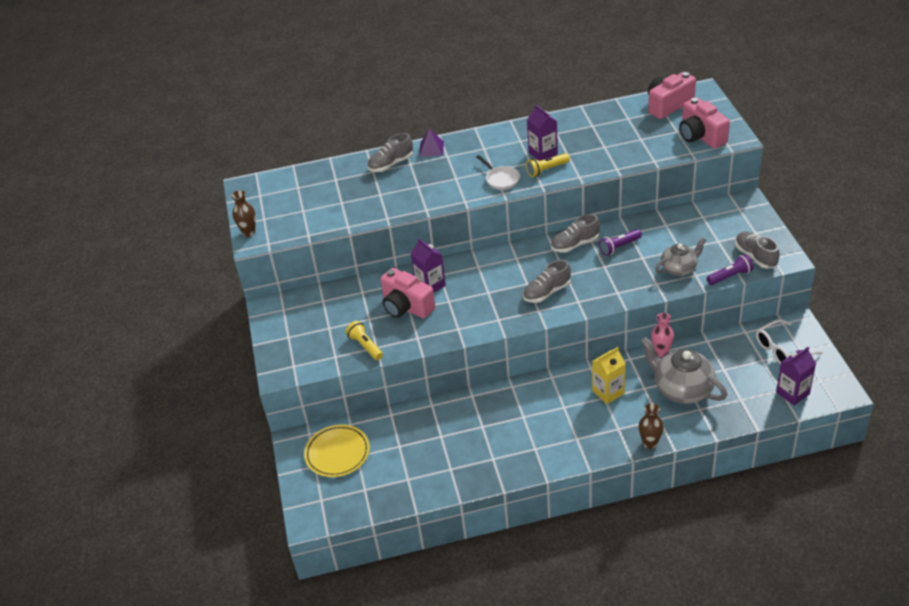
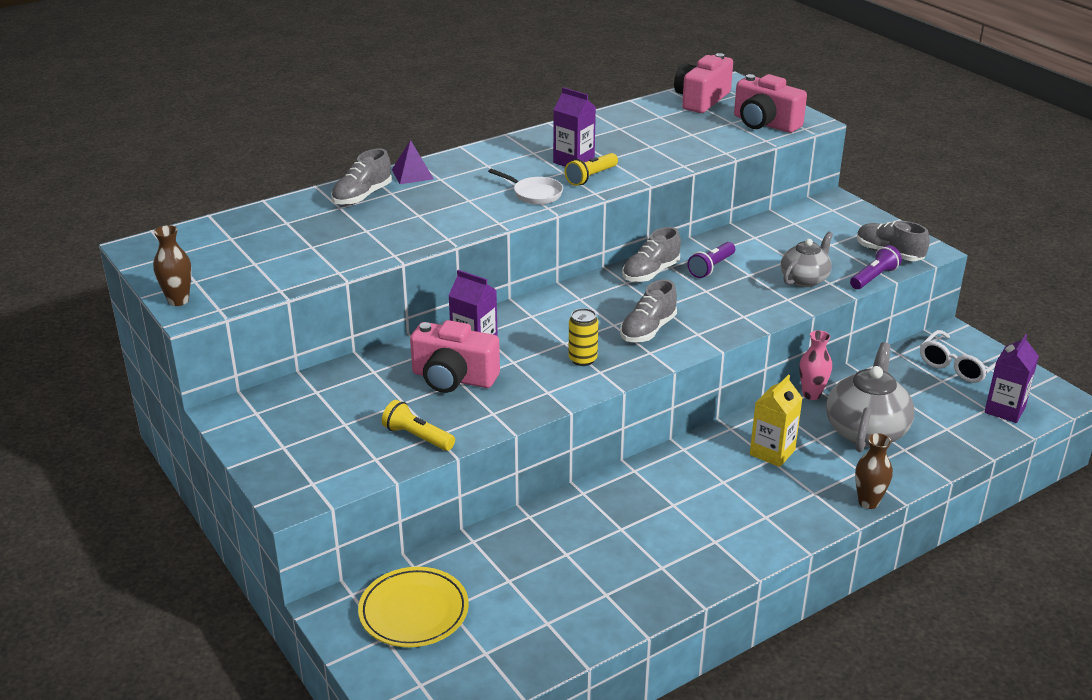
camera: 25 degrees left, 10 degrees down
(492, 307) = (582, 359): none -> yellow can
(682, 389) = (866, 431): grey teapot -> grey teapot turned 90 degrees clockwise

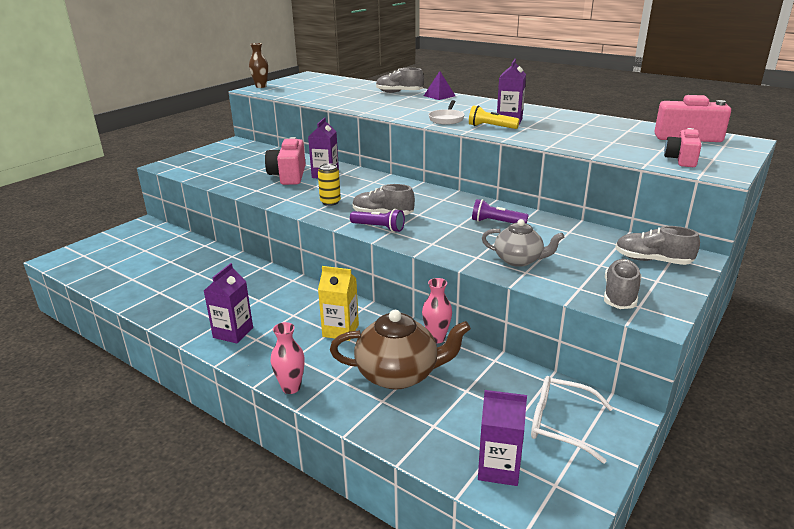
camera: 70 degrees right, 5 degrees down
(414, 611) = (142, 242): yellow plate -> none
(417, 437) = (225, 178): yellow flashlight -> none
(650, 273) = (465, 204): grey shoe -> grey shoe (652, 260)
(744, 533) = (233, 333): none -> purple carton
(764, 123) = (681, 160): pink camera -> pink camera, size x0.65
(866, 431) = (399, 374): grey teapot -> brown teapot
(868, 502) = (291, 388): brown vase -> pink vase
(874, 277) = (560, 292): purple flashlight -> purple flashlight (378, 228)

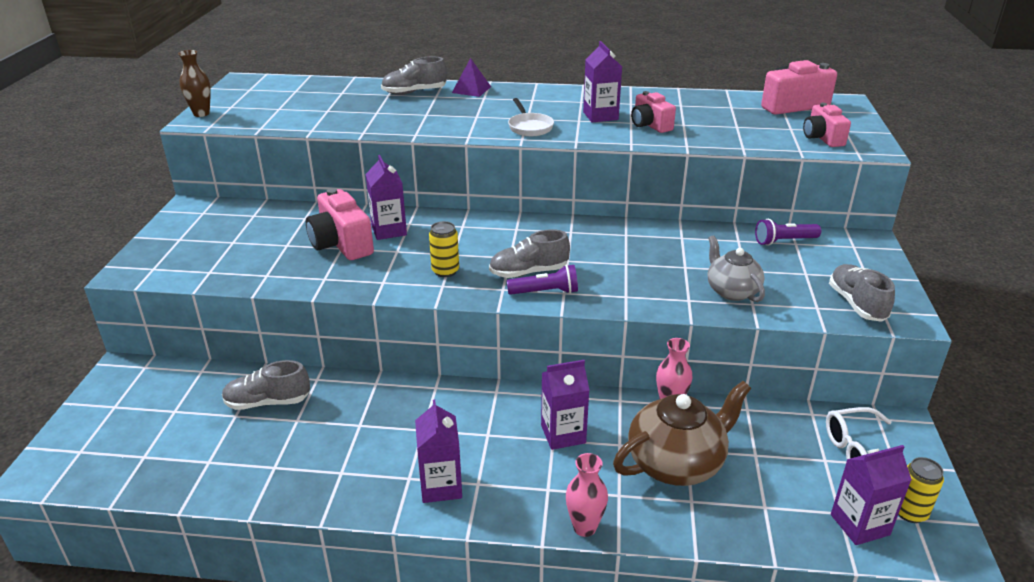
camera: 30 degrees left, 5 degrees up
(340, 330) = (563, 434): yellow carton -> purple carton
(491, 127) = (593, 130): yellow flashlight -> none
(496, 222) = (659, 248): purple flashlight -> purple flashlight (784, 241)
(519, 260) = (731, 291): grey teapot -> grey teapot turned 105 degrees counterclockwise
(539, 131) = (650, 125): none -> pink camera
(555, 478) = (910, 512): none -> yellow can
(652, 260) = (842, 254): grey shoe -> grey shoe (268, 402)

